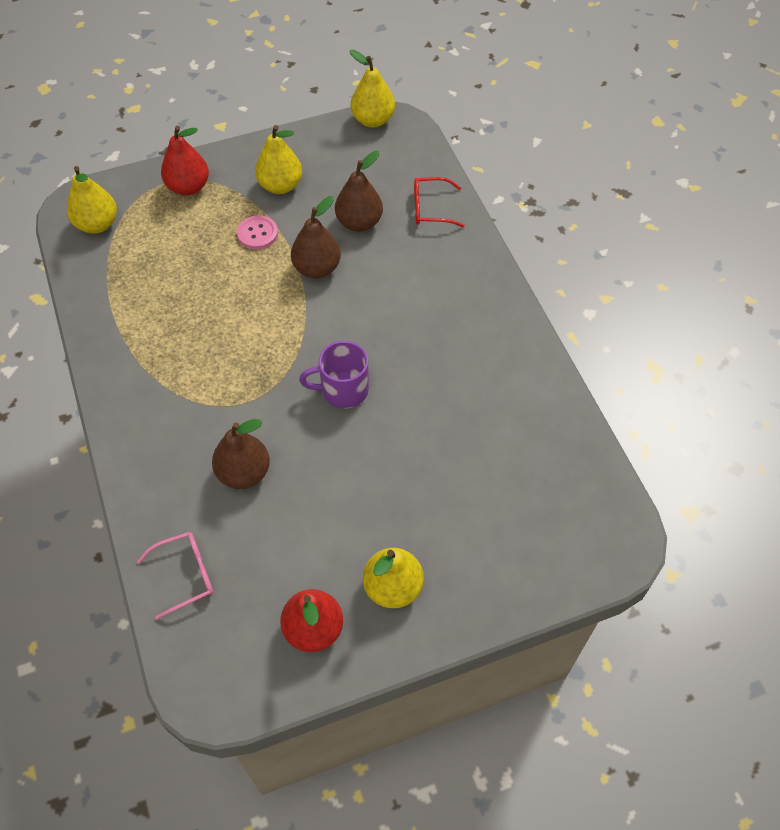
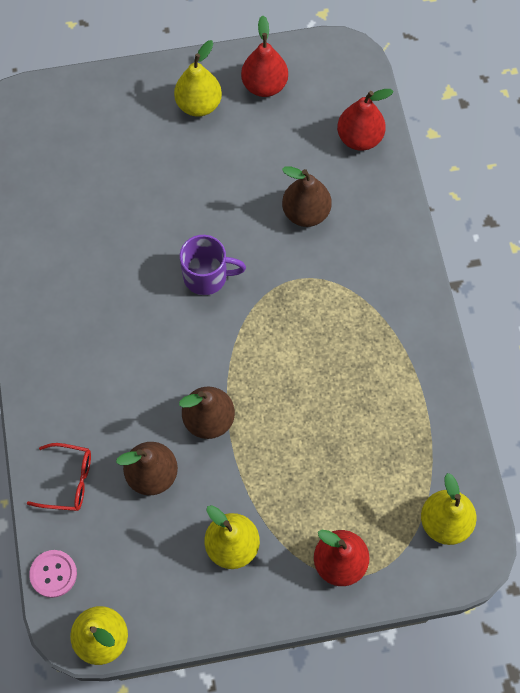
camera: 170 degrees left, 10 degrees up
(185, 575) = (359, 138): pink glasses -> red pear
(257, 233) = (266, 477): pink button -> pink button (53, 574)

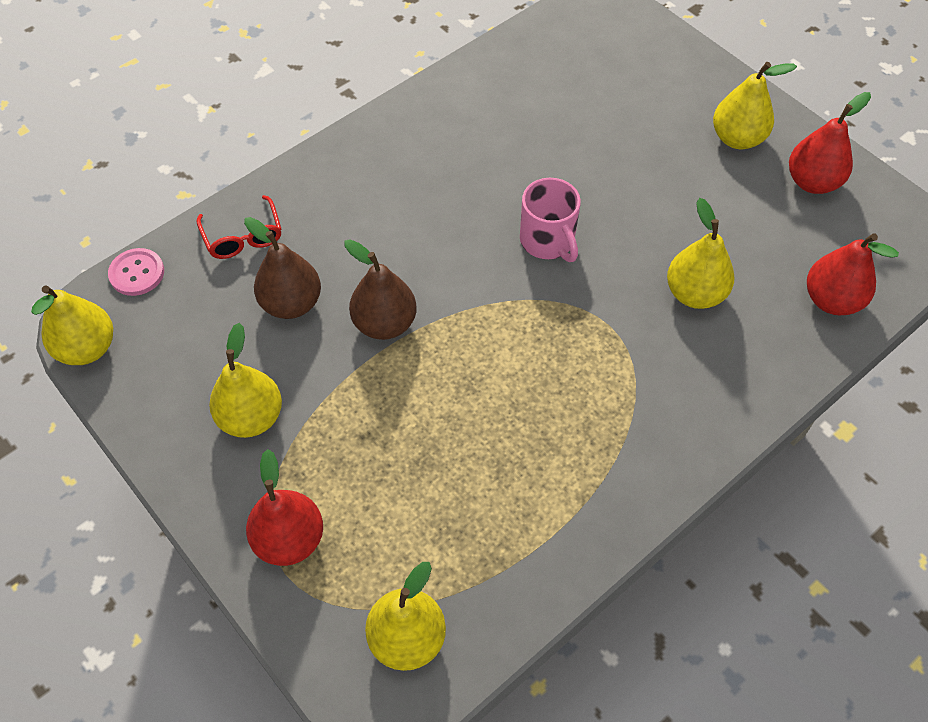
camera: 60 degrees right, 10 degrees down
(207, 276) = (548, 241): purple mug -> pink mug
(306, 213) = (694, 293): brown pear -> yellow pear

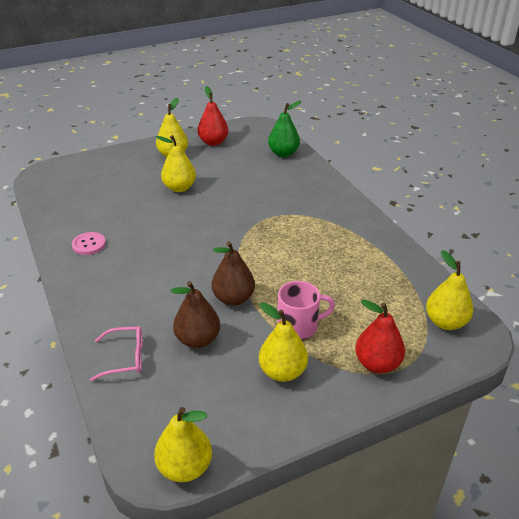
camera: 75 degrees left, 20 degrees down
(137, 273) = (125, 427): pink button -> pink button (89, 244)
(243, 237) = (125, 358): red glasses -> pink glasses
(548, 241) = (205, 225): pink mug -> pink mug (299, 326)
(694, 293) = (263, 187): yellow pear -> yellow pear (179, 188)
(831, 300) = (283, 153): red pear -> green pear

